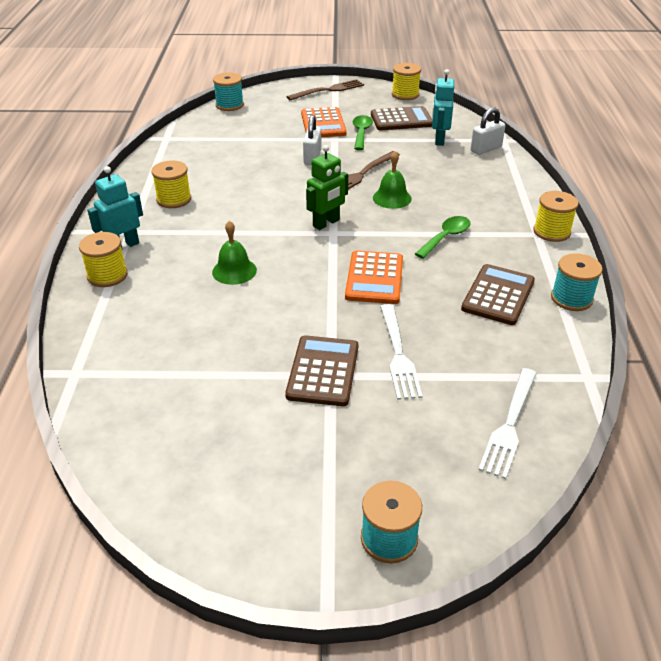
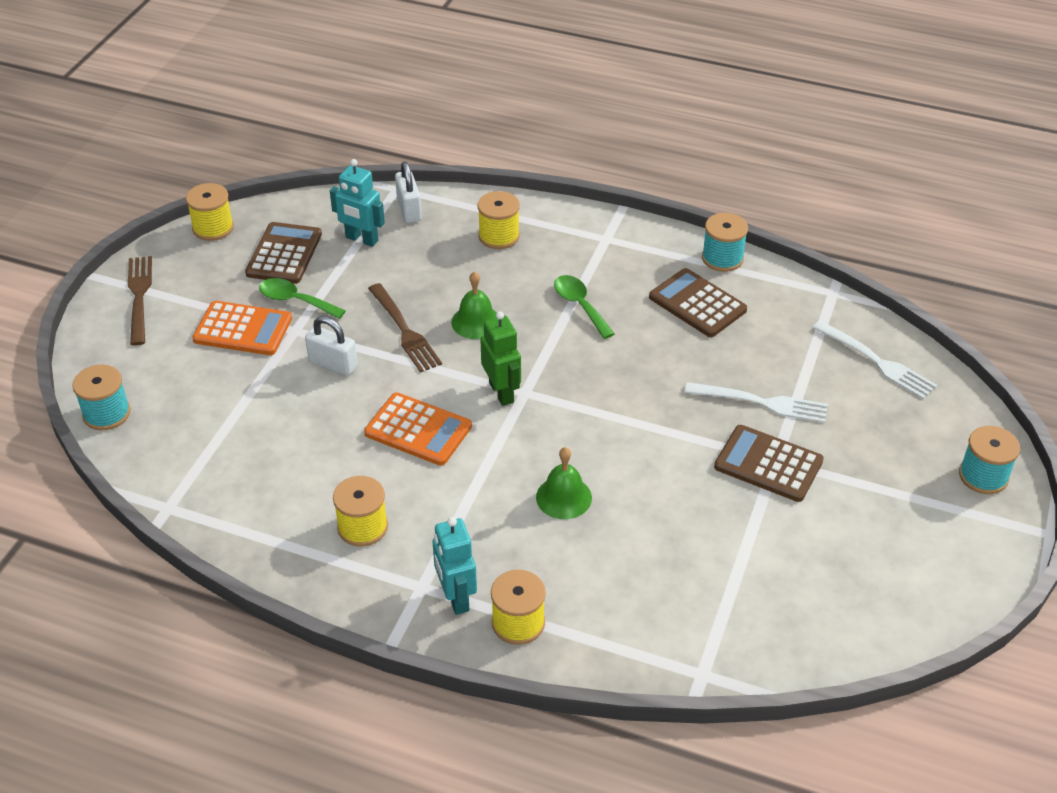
camera: 70 degrees left, 5 degrees up
(374, 278) = (630, 383): orange calculator -> orange calculator (418, 430)
(551, 232) = (607, 227): yellow spool -> yellow spool (499, 236)

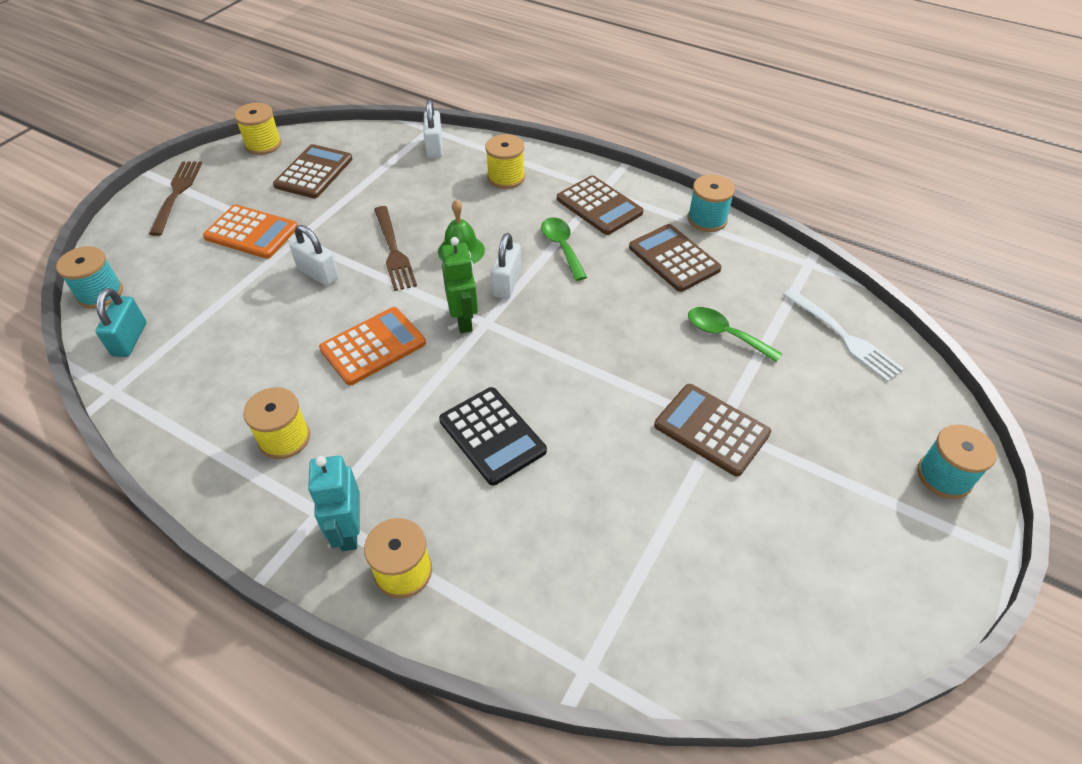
camera: 10 degrees right, 5 degrees up
(162, 455) = (130, 339): none -> turquoise padlock
(295, 301) = (307, 213): green spoon -> green spoon (725, 334)
(361, 239) = (384, 167): turquoise robot -> none
(418, 430) = (373, 346): orange calculator -> orange calculator turned 75 degrees counterclockwise
(534, 350) = (507, 283): none -> white padlock
(564, 497) = (492, 435): green bell -> black calculator
(607, 256) = (599, 206): none -> brown calculator
(761, 402) = (717, 363): white fork -> none

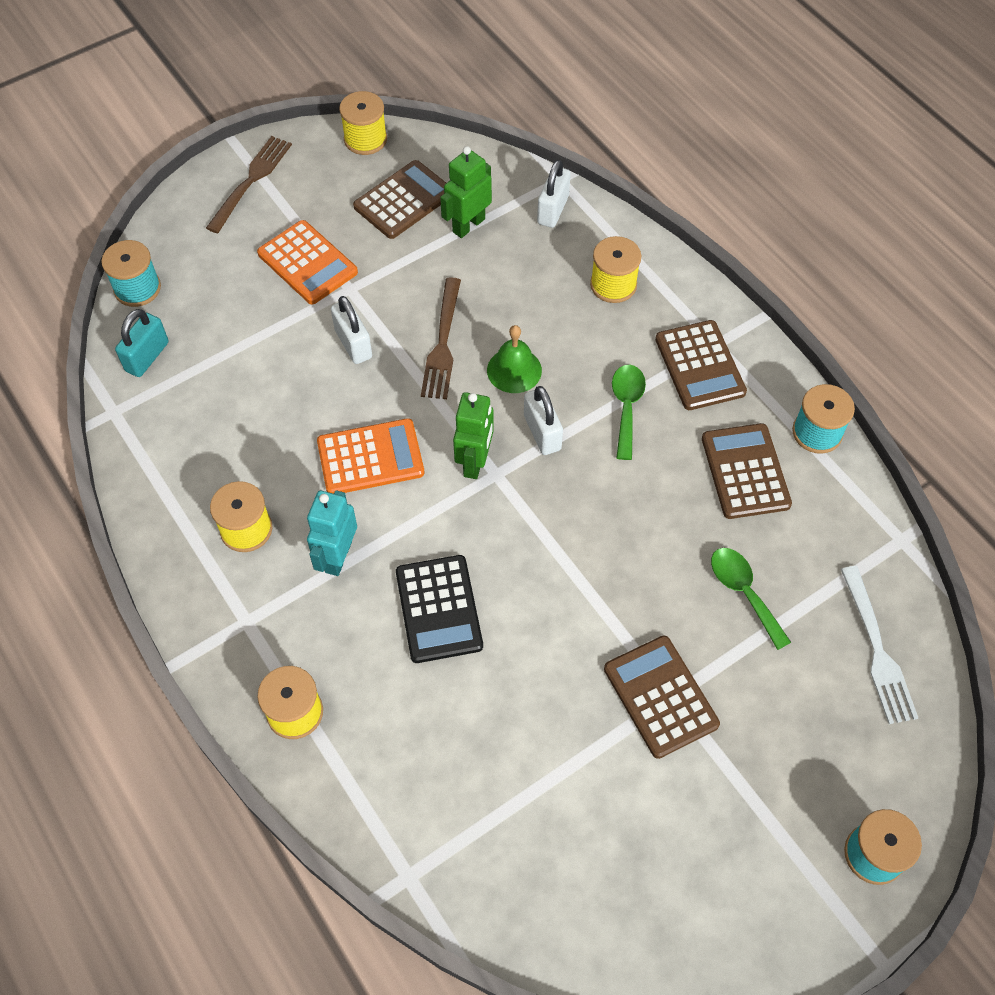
camera: 25 degrees right, 10 degrees up
(348, 531) = (264, 651): turquoise robot -> turquoise robot (338, 557)
(374, 173) = (468, 225): none -> green robot
(507, 283) = (542, 432): white padlock -> white padlock turned 60 degrees counterclockwise

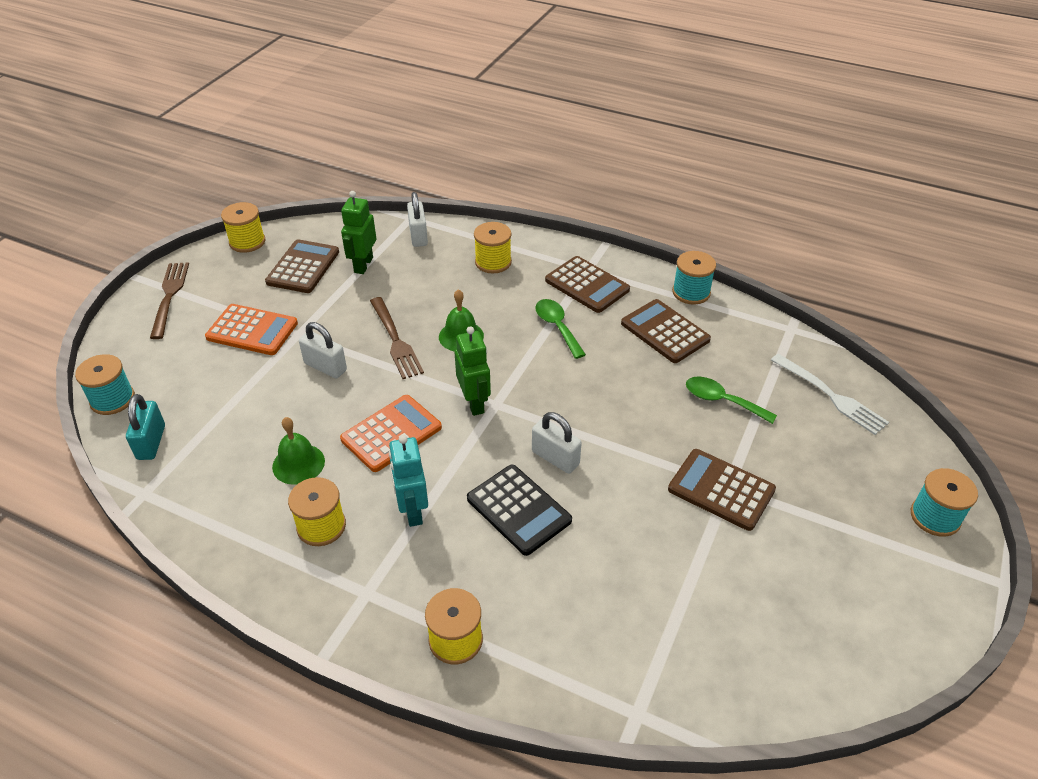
camera: 30 degrees left, 15 degrees down
(264, 448) = (298, 464): none -> green bell
(542, 432) = (510, 365): white padlock -> white padlock (555, 458)

